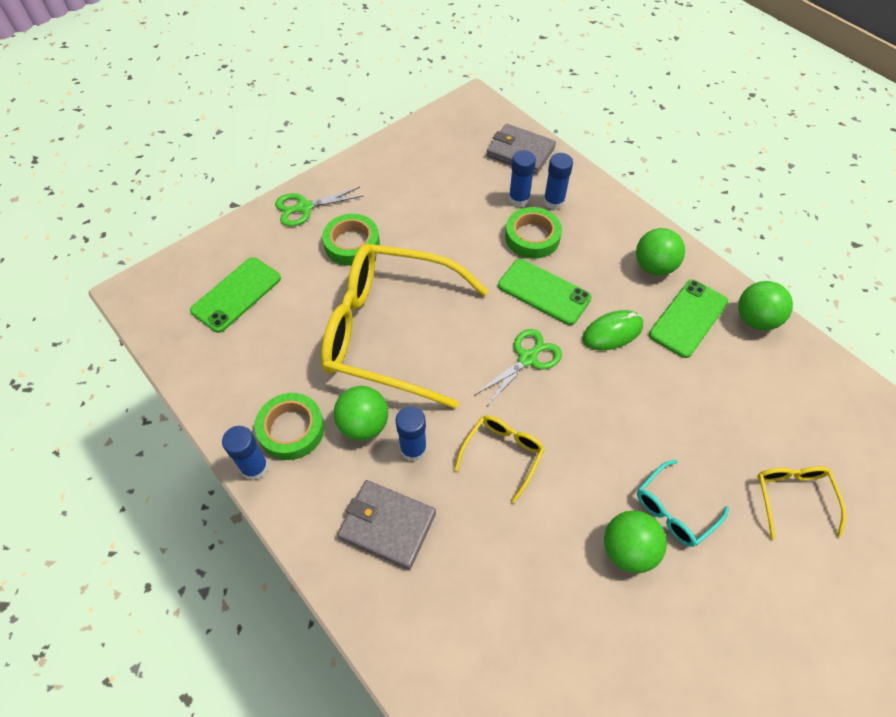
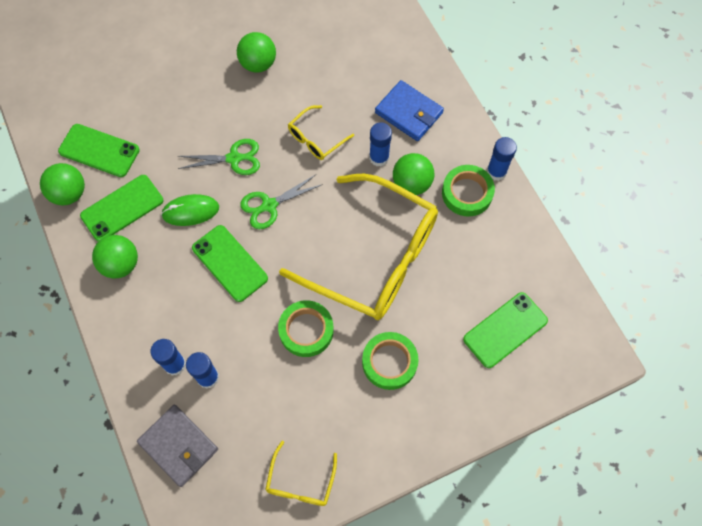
camera: 165 degrees left, 10 degrees up
(304, 208) = (431, 423): green scissors -> green scissors (235, 158)
(387, 525) = (409, 113): grey wallet -> blue wallet
(532, 237) = (215, 325): green tape -> green tape (306, 330)
(674, 510) = (216, 78): turquoise glasses -> none
(757, 374) = (99, 150): none -> green phone
(792, 497) = (135, 67): yellow glasses -> yellow glasses (300, 482)

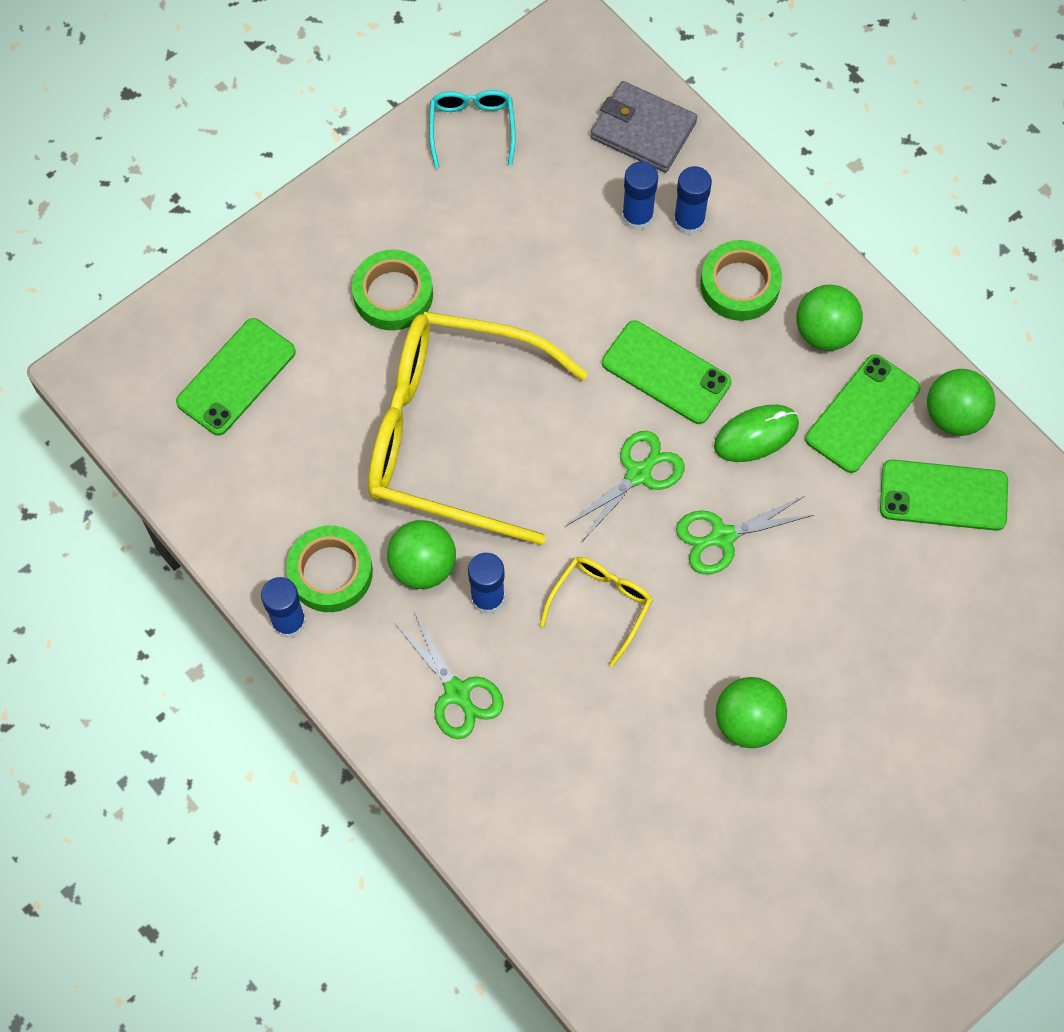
camera: 165 degrees right, 0 degrees up
(300, 482) = (472, 128): yellow glasses -> turquoise glasses
(306, 330) = (522, 308): green tape -> green tape (740, 285)
(409, 113) = (458, 693): blue wallet -> green scissors

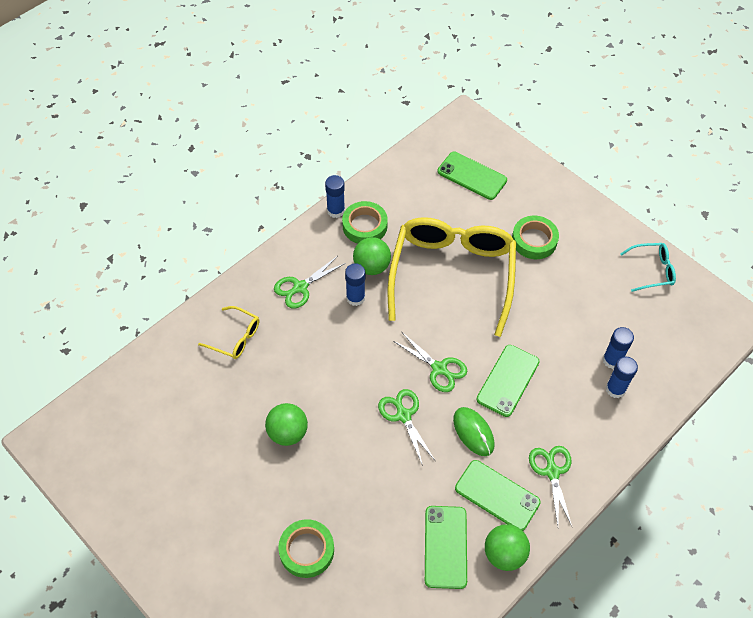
camera: 85 degrees right, 10 degrees down
(601, 605) = (355, 353): yellow glasses -> yellow glasses (235, 338)
(643, 130) = (675, 360): grey wallet -> none
(740, 285) = (576, 420): green tape -> green tape (306, 550)
(825, 332) = (552, 471): green ball -> green scissors

